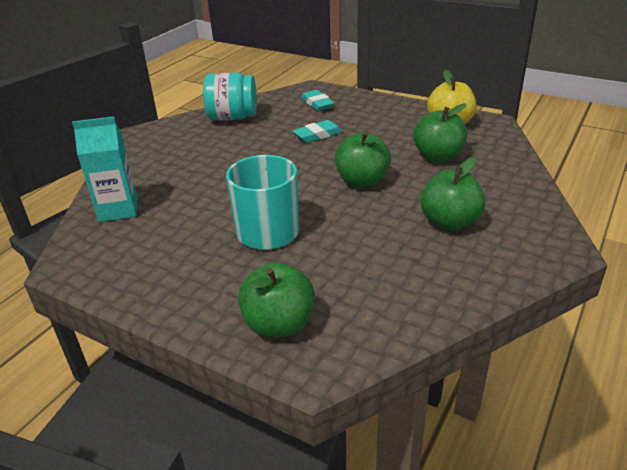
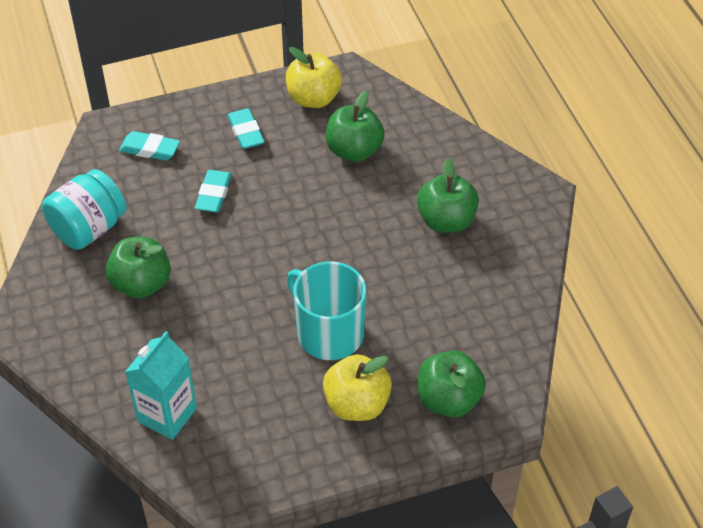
camera: 50 degrees left, 15 degrees up
(217, 279) = (357, 404): none -> yellow apple
(362, 181) = (330, 225): green apple -> green apple (141, 284)
(382, 119) = (246, 132): none -> turquoise eraser

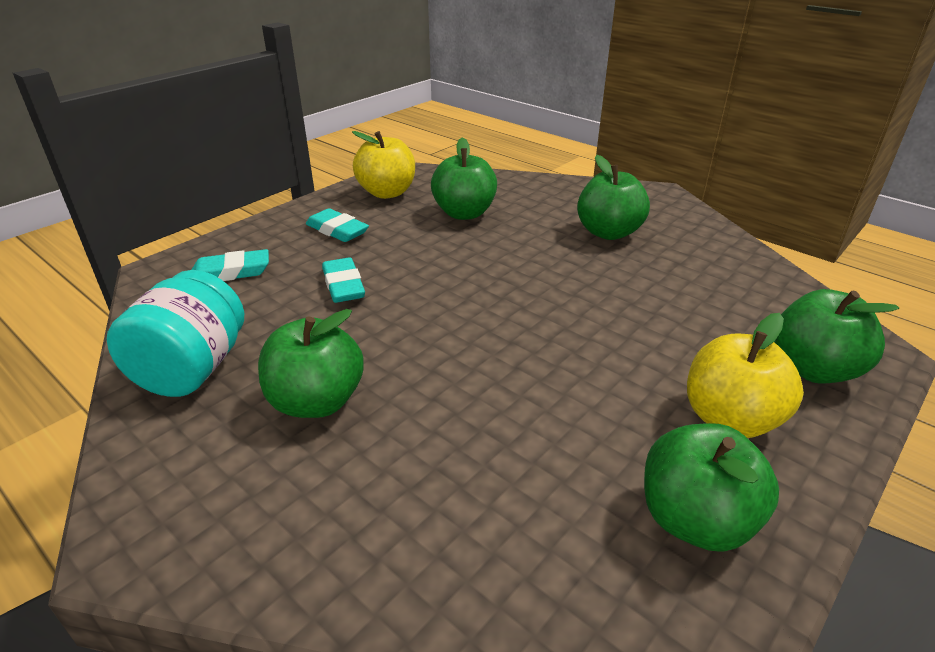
camera: 30 degrees left, 15 degrees down
(167, 415) = (497, 560): turquoise carton -> none
(275, 444) = (695, 520): none -> green apple
(328, 333) = (608, 359): turquoise mug -> none

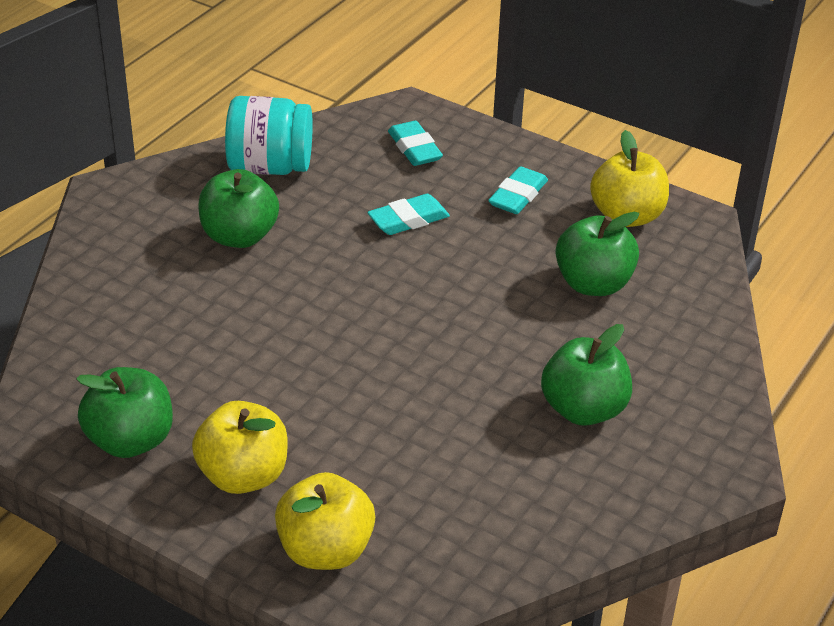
camera: 80 degrees right, 5 degrees up
(813, 369) = (325, 550): green apple -> yellow apple

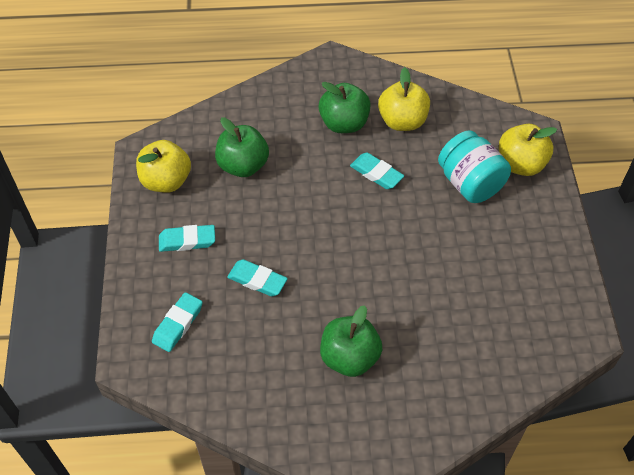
camera: 125 degrees left, 15 degrees up
(130, 440) = (544, 284): green apple -> none
(243, 476) = (514, 222): yellow apple -> yellow apple (402, 121)
(270, 167) = (265, 394): turquoise jar -> turquoise jar (470, 183)
(462, 391) = (376, 173): none -> turquoise eraser

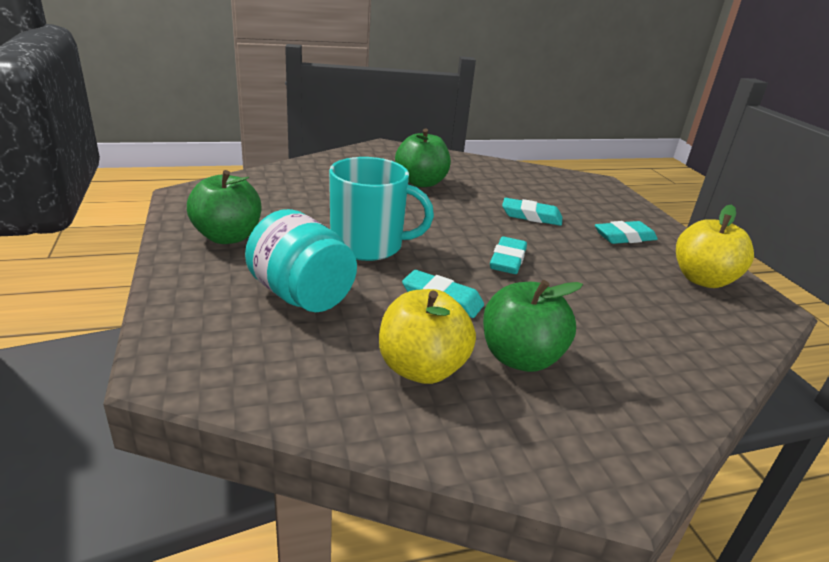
camera: 165 degrees right, 25 degrees down
(178, 324) = (579, 195): turquoise eraser -> turquoise eraser (507, 260)
(243, 165) = (627, 298): green apple -> green apple (228, 237)
(420, 239) = (368, 245): none -> turquoise mug
(520, 164) = (214, 321): yellow apple -> none

